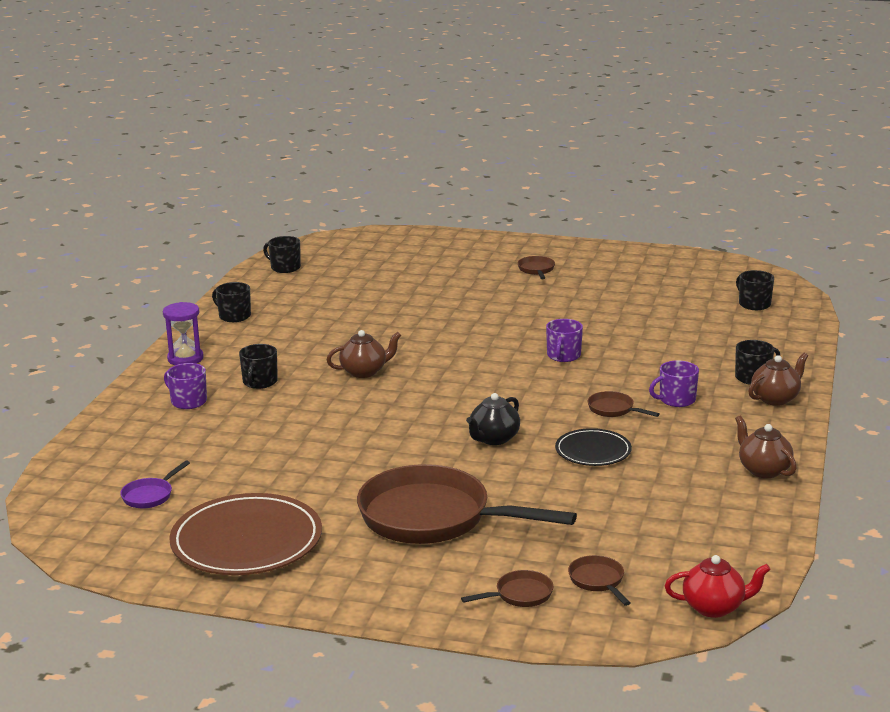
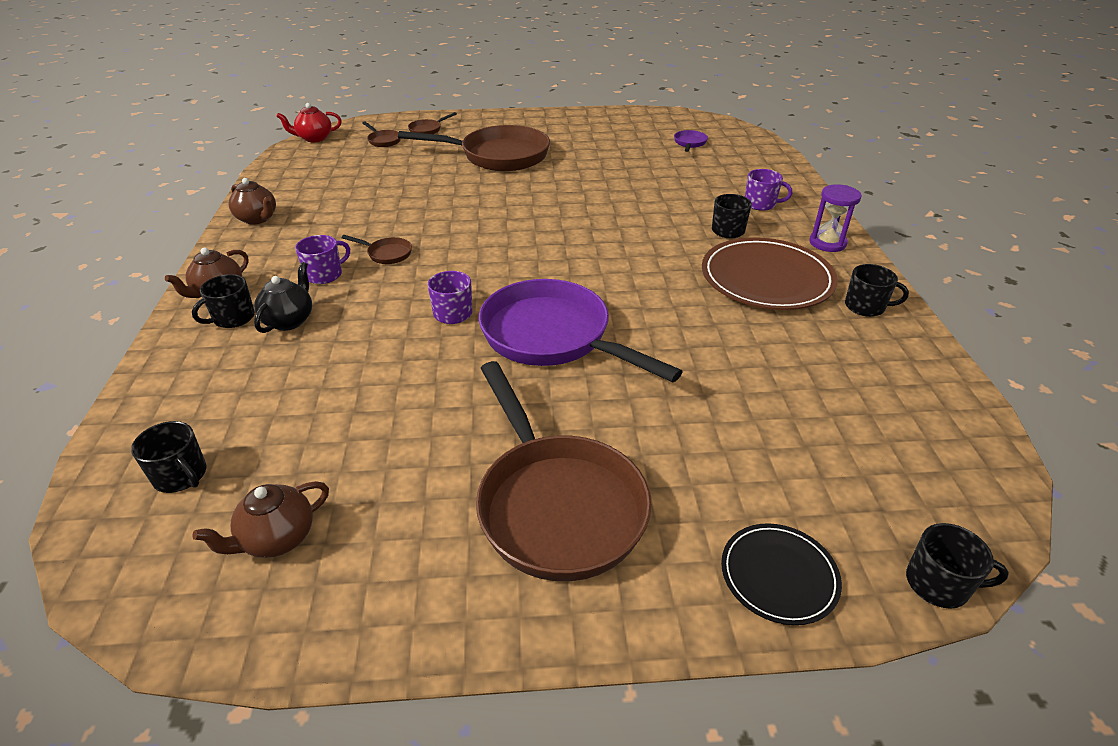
camera: 160 degrees right, 15 degrees up
(246, 541) = (602, 131): brown plate -> brown plate (766, 279)
(285, 267) = (941, 419): black mug -> black mug (938, 584)
(364, 372) = (646, 256): brown teapot -> brown teapot (277, 539)
(491, 331) = (553, 337): none -> purple pan
(493, 439) = (485, 211): black teapot -> black teapot (289, 320)
(536, 270) = (556, 504): brown pan -> brown pan, size x2.50
(593, 451) = (400, 213): black plate -> black plate (779, 575)

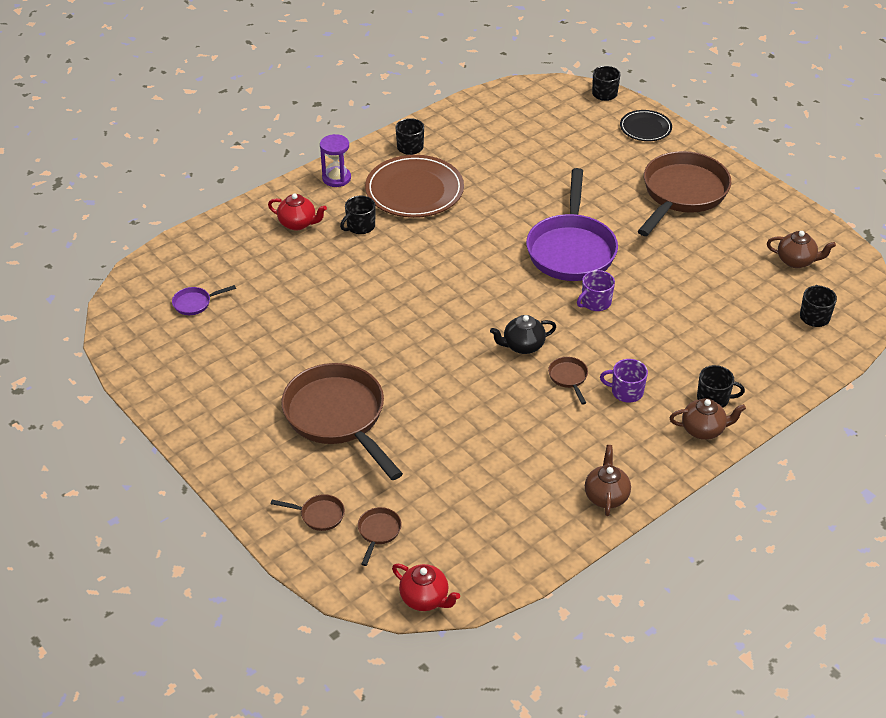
camera: 125 degrees left, 5 degrees up
(289, 320) = (685, 370): black teapot -> black teapot (522, 346)
(760, 204) = (298, 224): purple mug -> red teapot

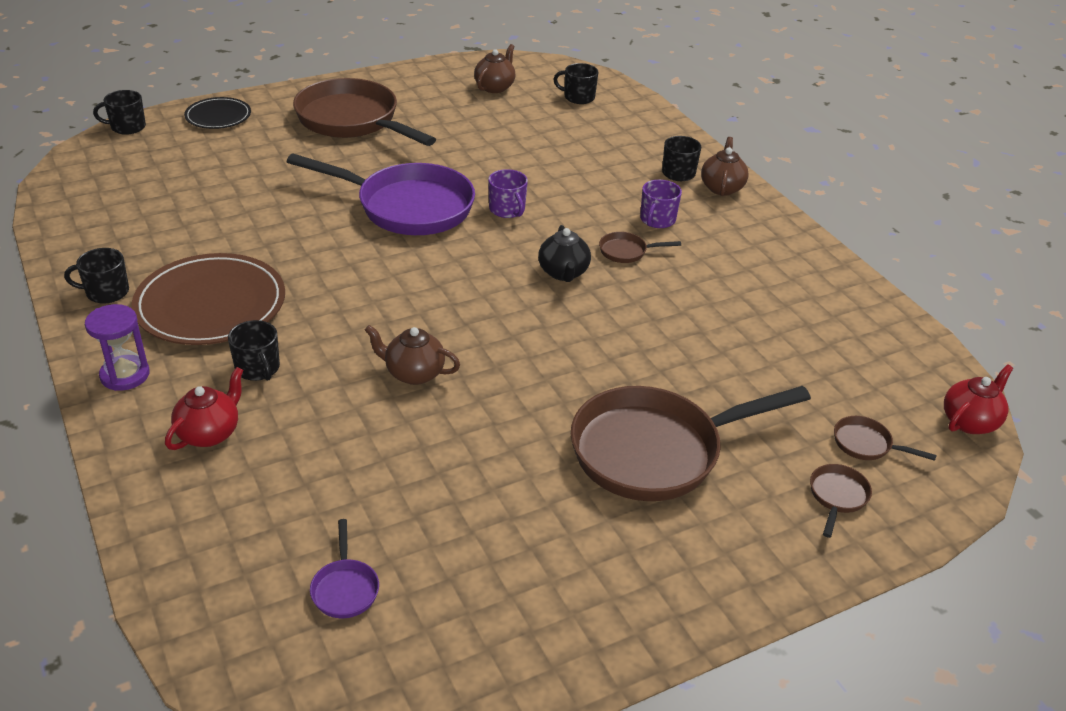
camera: 80 degrees left, 5 degrees down
(606, 496) = (810, 263): brown teapot -> brown teapot (413, 373)

